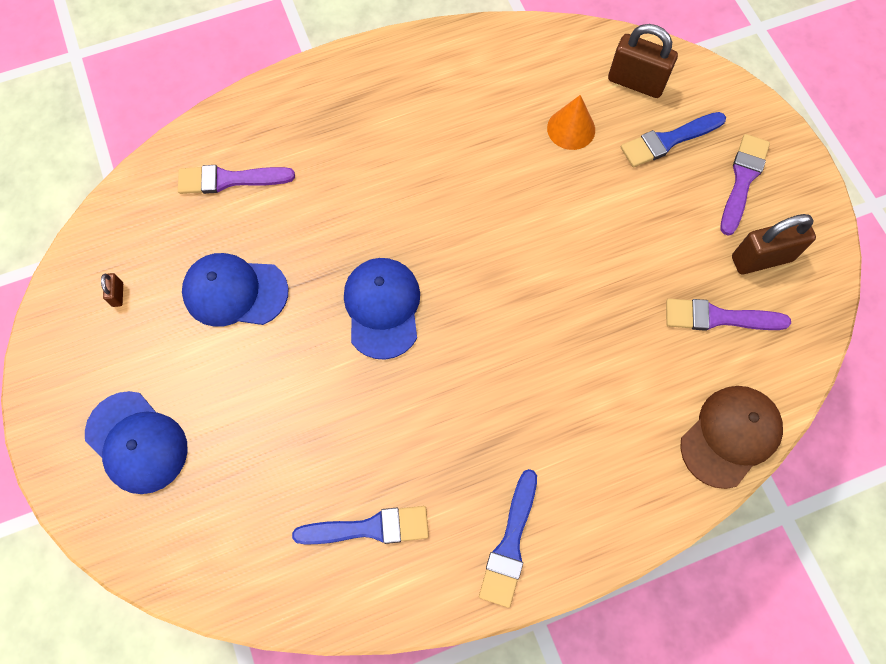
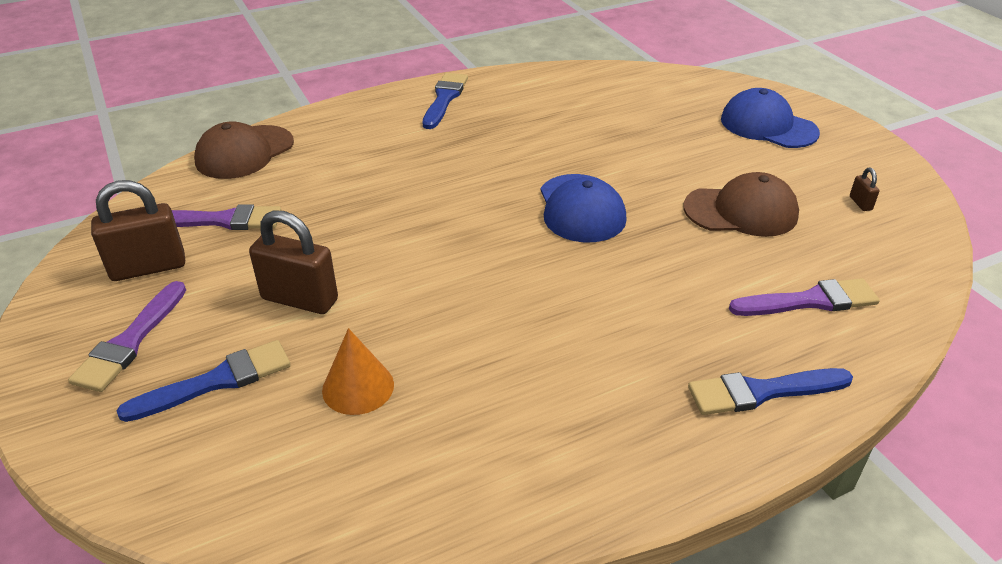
camera: 175 degrees right, 30 degrees down
(235, 292) = (741, 211): blue cap -> brown cap
(369, 528) = (556, 100): blue brush -> blue brush (762, 392)
(636, 82) = (241, 461): brown padlock -> brown padlock (300, 299)

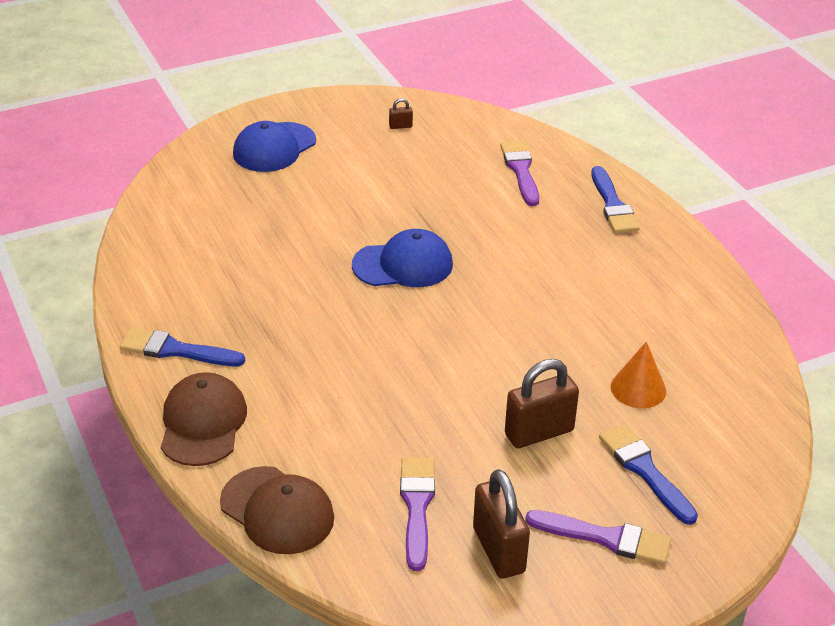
camera: 90 degrees left, 0 degrees up
(300, 299) = (539, 432): brown padlock -> brown padlock turned 45 degrees clockwise
(741, 211) = (410, 182): brown cap -> brown cap (203, 423)

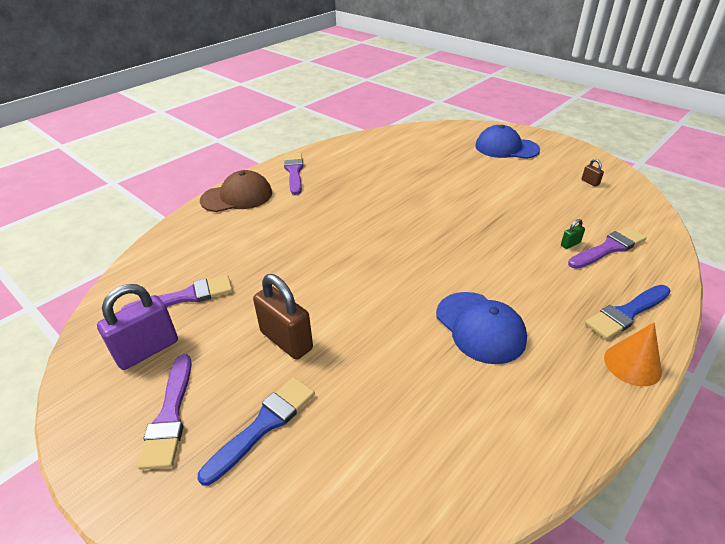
camera: 70 degrees right, 0 degrees up
(176, 350) = (294, 172): blue brush -> purple brush
(277, 510) = (170, 241): brown cap -> none
(403, 265) = (435, 224): blue cap -> blue cap (480, 327)
(498, 550) = (147, 350): brown padlock -> purple padlock
(500, 190) = (570, 244): none -> green padlock
(638, 388) = (374, 394): orange cone -> orange cone (632, 364)

